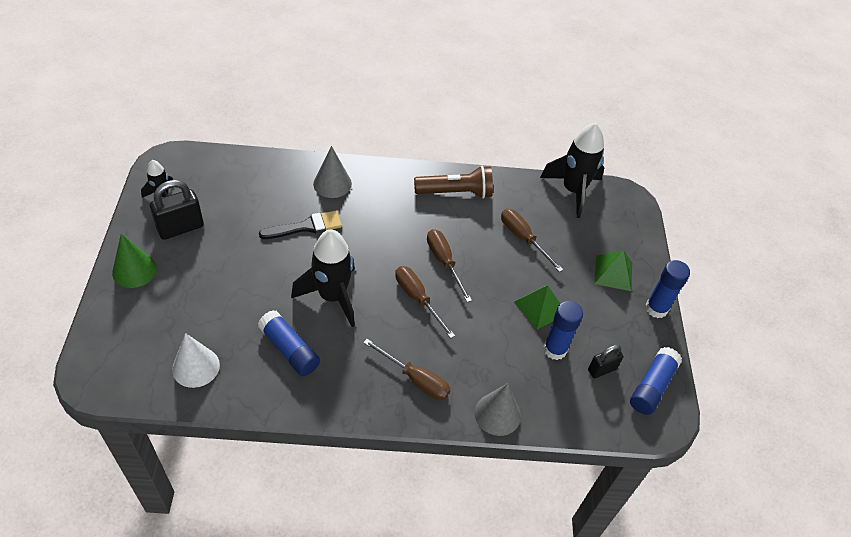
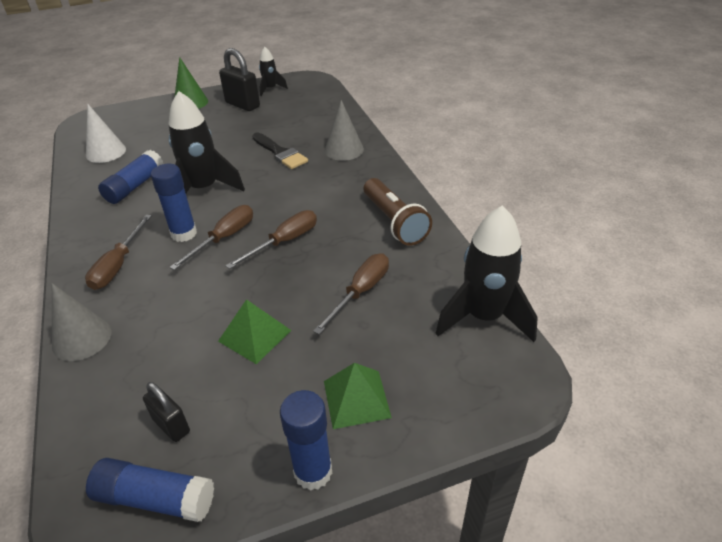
camera: 75 degrees right, 10 degrees down
(555, 349) = (191, 366): blue glue stick -> blue glue stick (184, 233)

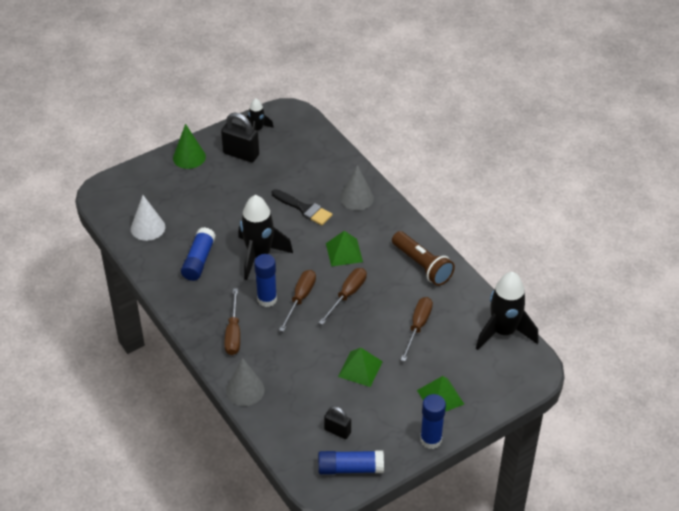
camera: 15 degrees left, 5 degrees up
(304, 197) = (344, 252): none -> green pyramid

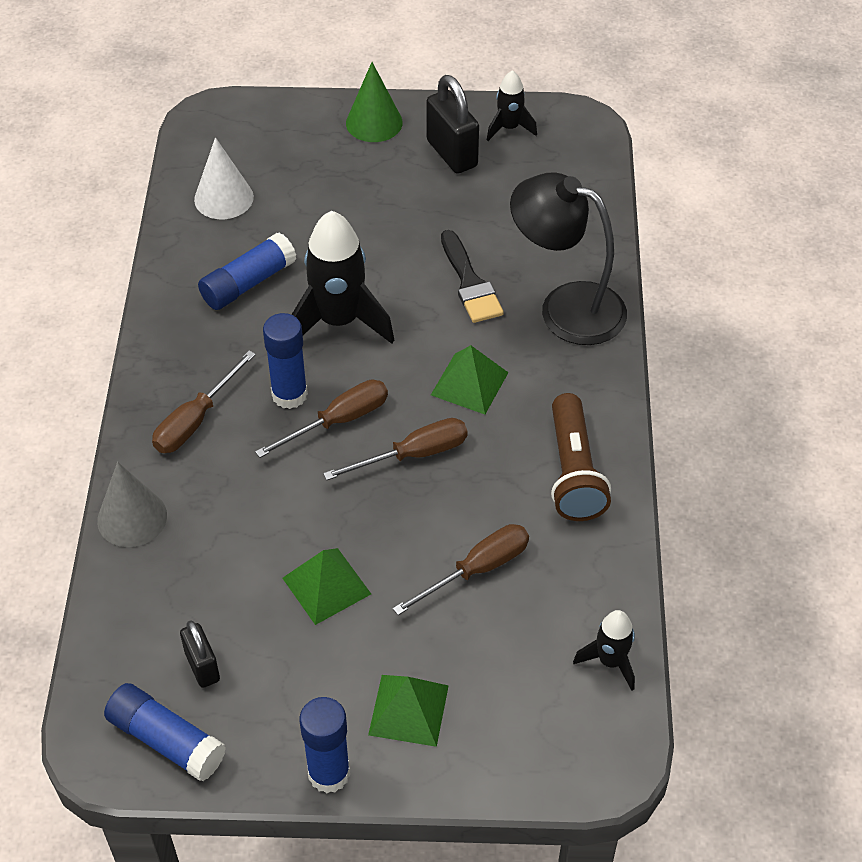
camera: 35 degrees right, 5 degrees up
(356, 198) = (566, 307): grey cone -> black lamp
(503, 332) = (610, 661): black rocket -> black rocket, size x0.53

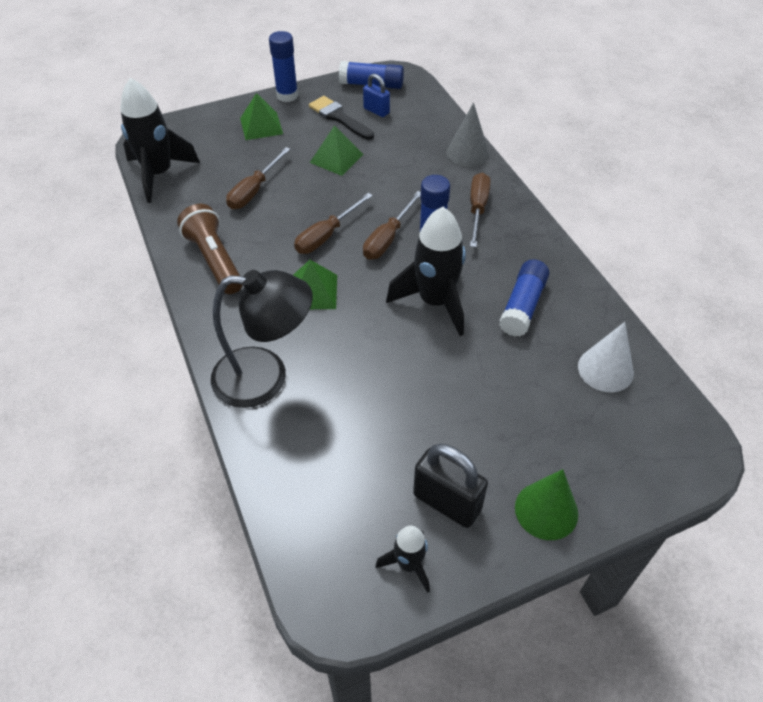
camera: 155 degrees right, 0 degrees up
(202, 666) = (376, 111): black padlock -> blue padlock
(470, 283) = (355, 370): black brush -> black brush (339, 117)
(610, 661) = (159, 174): black rocket -> black rocket, size x1.89

